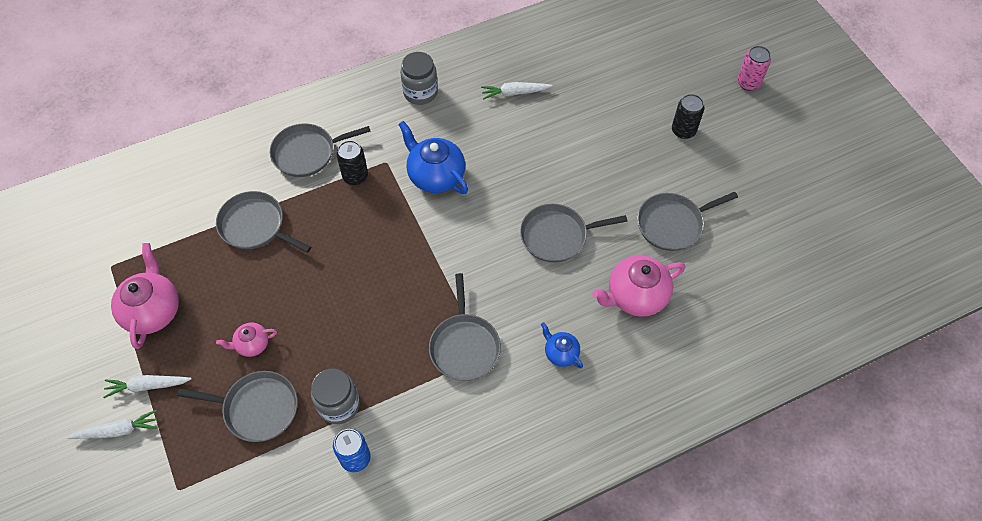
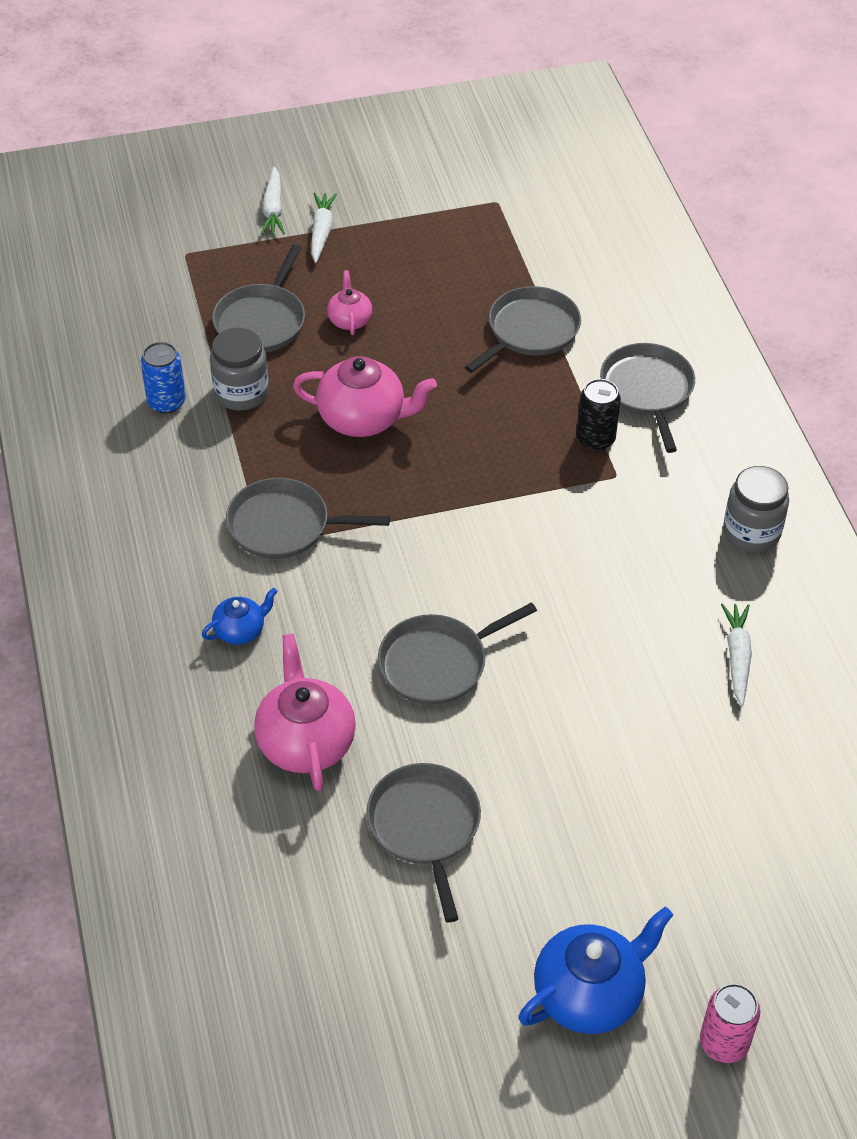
camera: 100 degrees right, 10 degrees down
(153, 311) = (422, 237): pink teapot -> pink teapot (363, 419)
(435, 176) = (580, 530): blue teapot -> blue teapot (589, 994)
(557, 236) = (438, 663): grey pan -> grey pan turned 120 degrees counterclockwise
(683, 130) = (620, 895): black can -> none

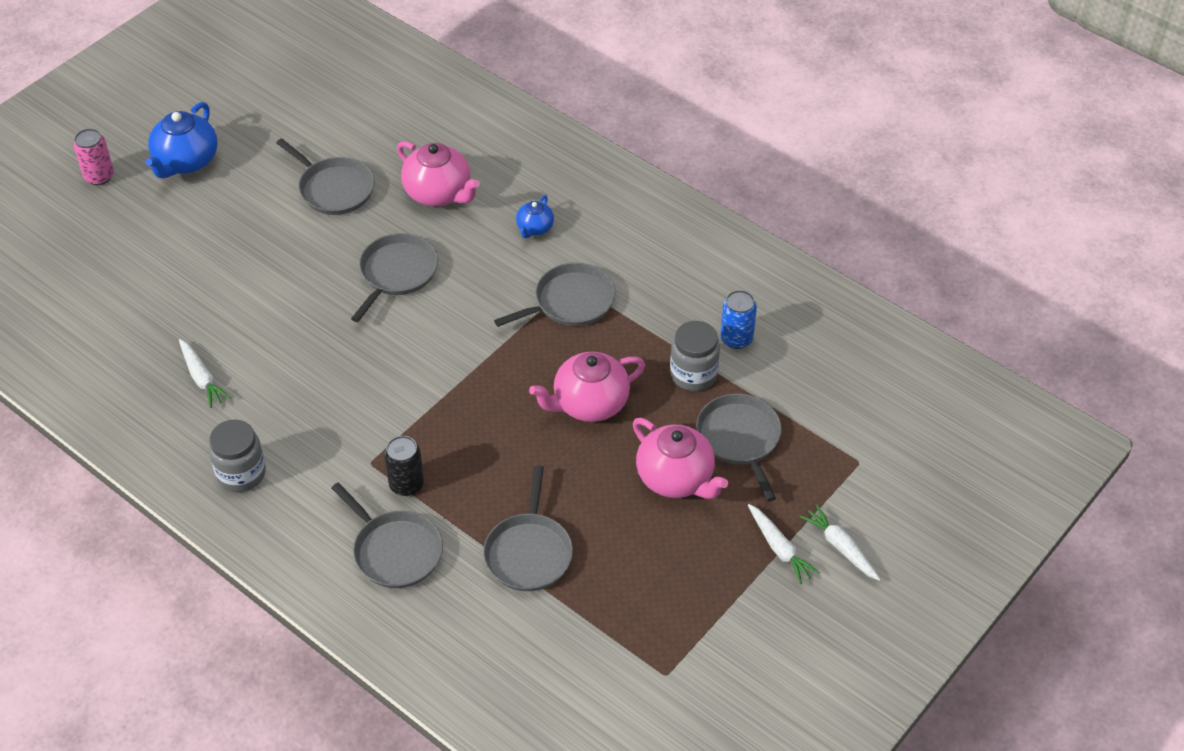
camera: 145 degrees right, 0 degrees up
(350, 320) = (676, 478): pink teapot -> pink teapot, size x1.85

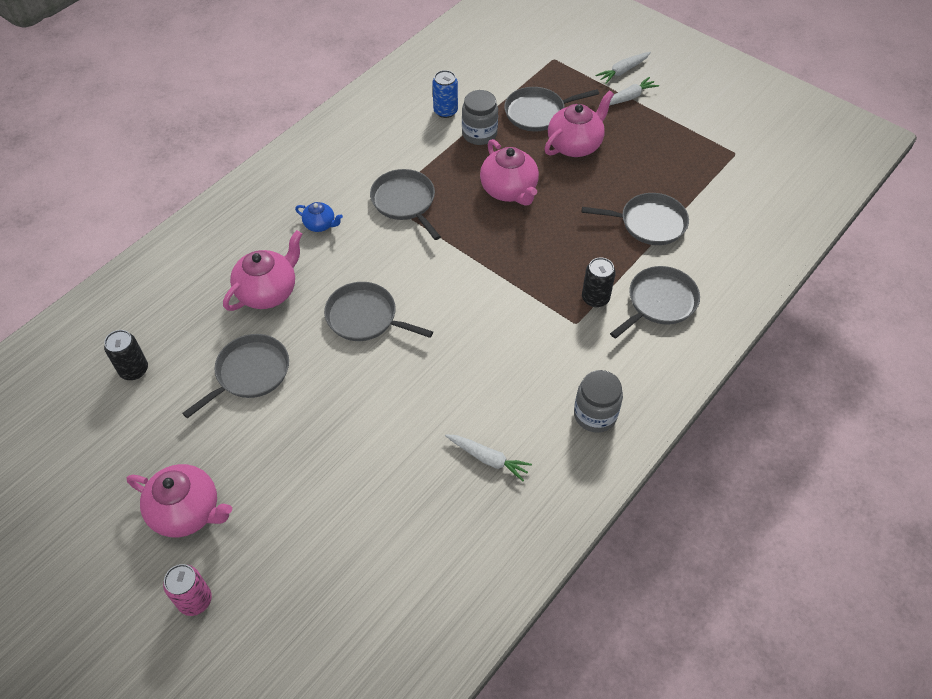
camera: 90 degrees left, 5 degrees up
(186, 162) = (187, 511): blue teapot -> pink teapot
(202, 378) = (488, 459): white carrot -> white carrot turned 60 degrees clockwise
(348, 107) = (134, 370): none -> black can

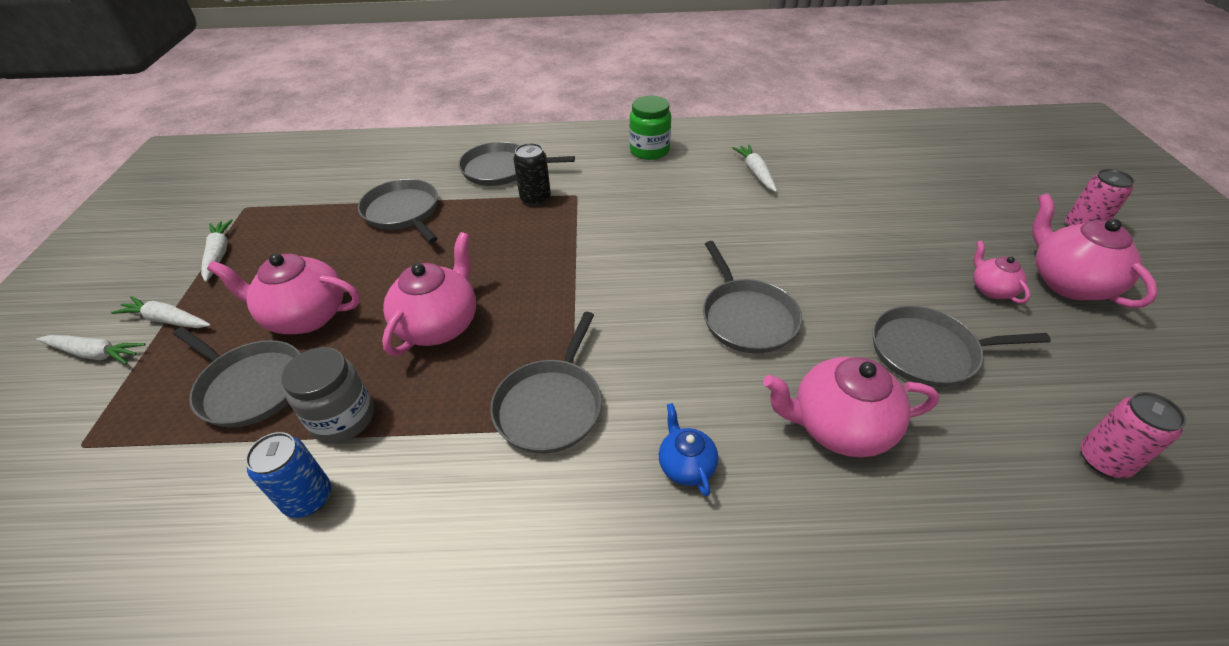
camera: 130 degrees left, 10 degrees down
(134, 370) = (1104, 460): black can -> pink can
(236, 460) = (991, 289): none -> pink teapot
(595, 415) = (649, 151): grey jar -> green jar
(681, 129) = (219, 254): none -> white carrot

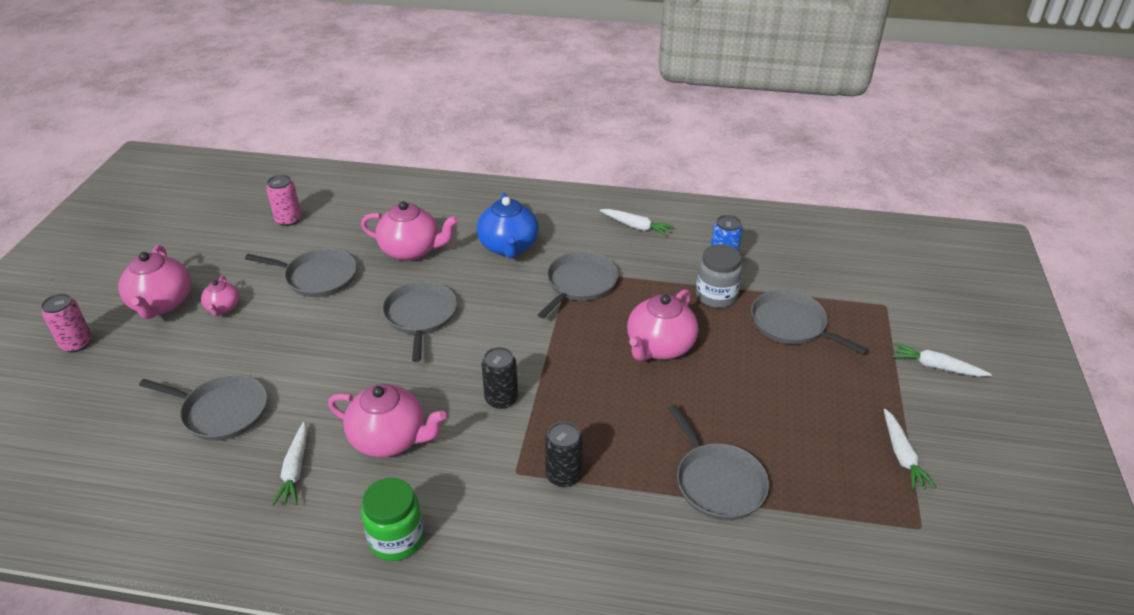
camera: 170 degrees left, 5 degrees down
(168, 320) = (897, 387): white carrot -> white carrot (636, 226)
(305, 316) = (775, 371): pink teapot -> pink teapot (390, 439)
(501, 169) = (601, 539): grey pan -> grey pan (221, 411)
(609, 245) = (501, 399): none -> black can
(686, 465) = (508, 247): blue teapot -> blue teapot, size x1.85

